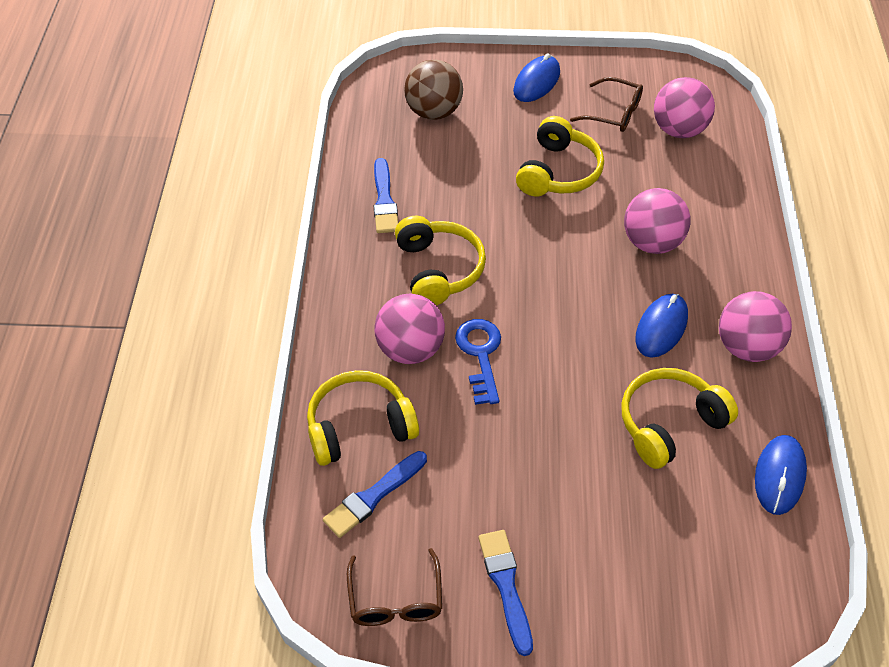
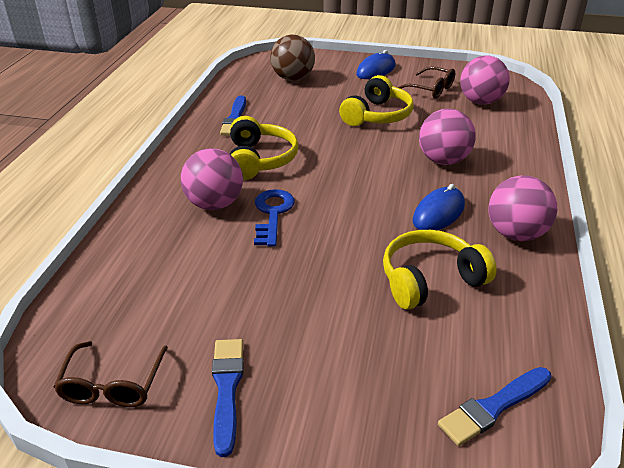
camera: 10 degrees right, 15 degrees down
(359, 427) = (146, 249): yellow headphones -> none
(373, 496) = (133, 299): blue brush -> blue brush (493, 407)
(779, 476) = (534, 333): blue mouse -> none

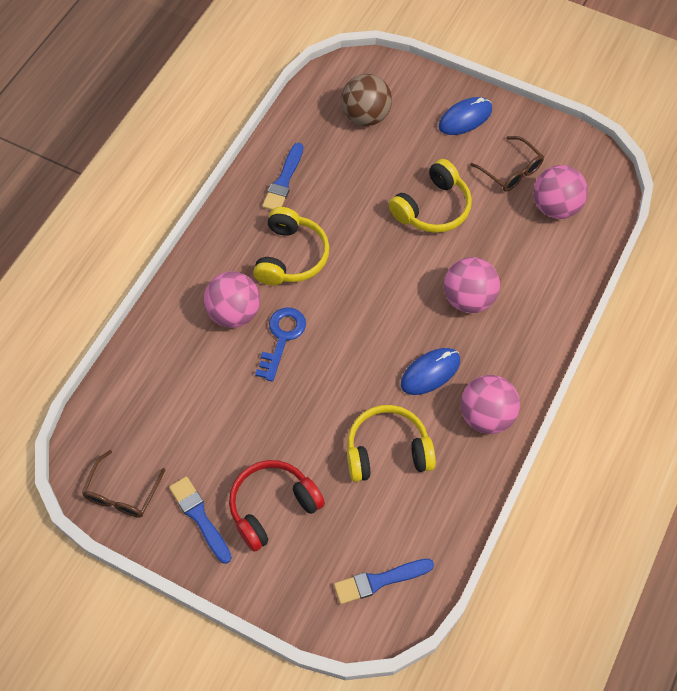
camera: 15 degrees right, 25 degrees up
(227, 389) = (200, 517): blue brush -> blue brush turned 45 degrees counterclockwise
(319, 358) = (272, 507): none -> red headphones

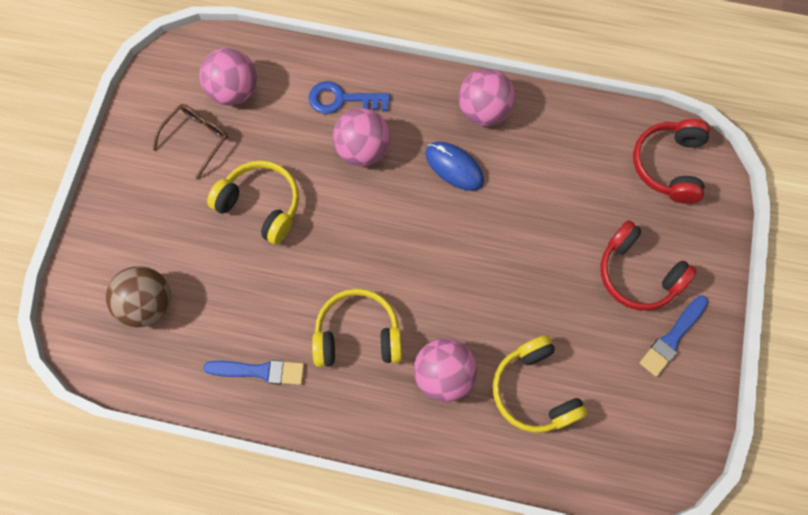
camera: 105 degrees left, 10 degrees up
(122, 493) = (678, 422): brown glasses -> none
(282, 338) = (458, 316): blue key -> blue key (342, 99)
(379, 581) = (668, 165): blue brush -> red headphones
(387, 451) = (546, 186): yellow headphones -> yellow headphones (534, 390)
(465, 118) = (134, 197): blue mouse -> none

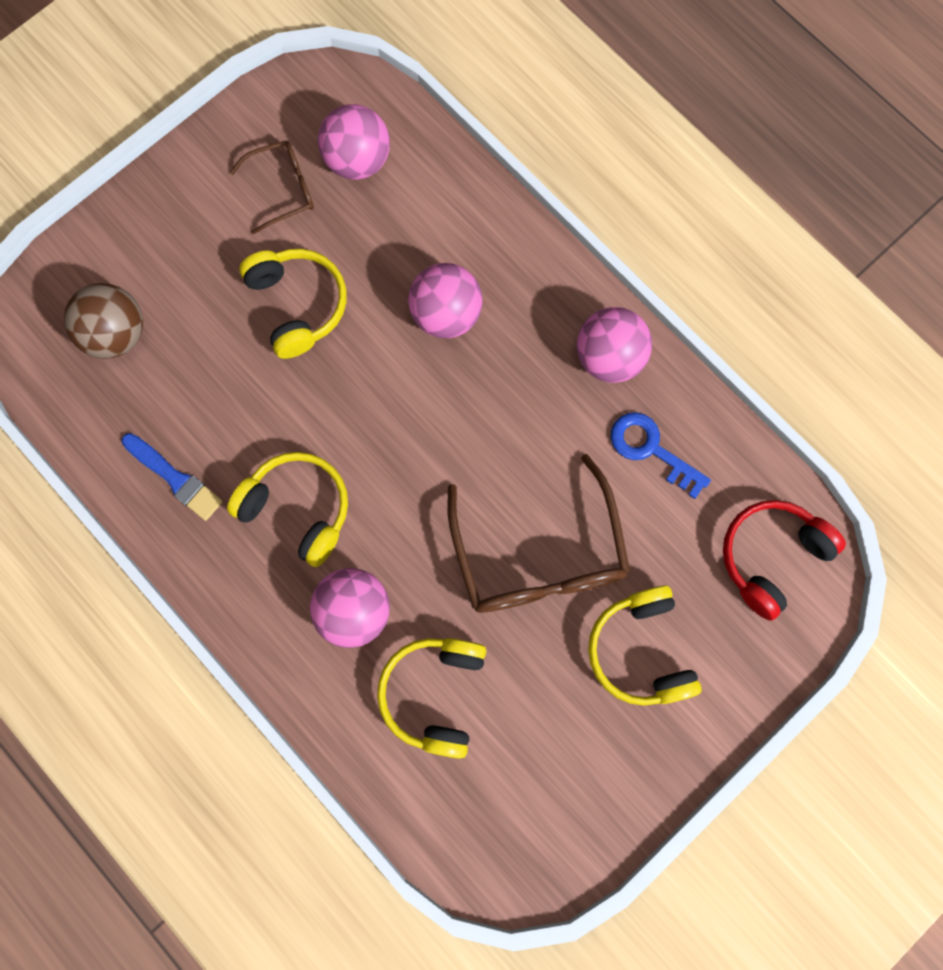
camera: 35 degrees right, 5 degrees up
(342, 99) = (464, 244): blue key -> blue key (651, 449)
(454, 167) = (529, 399): blue mouse -> none
(532, 258) = (538, 555): none -> brown glasses
(637, 273) = (640, 650): red headphones -> yellow headphones
(672, 338) = (624, 745): blue brush -> none

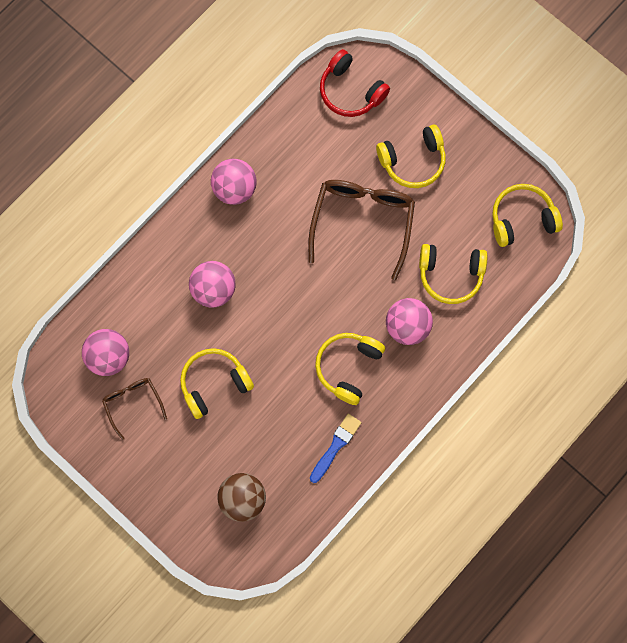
camera: 95 degrees left, 0 degrees up
(523, 833) = (522, 219): none -> yellow headphones
(538, 555) = (362, 222): brown glasses -> brown glasses turned 60 degrees counterclockwise
(651, 449) = (292, 161): blue key -> none

